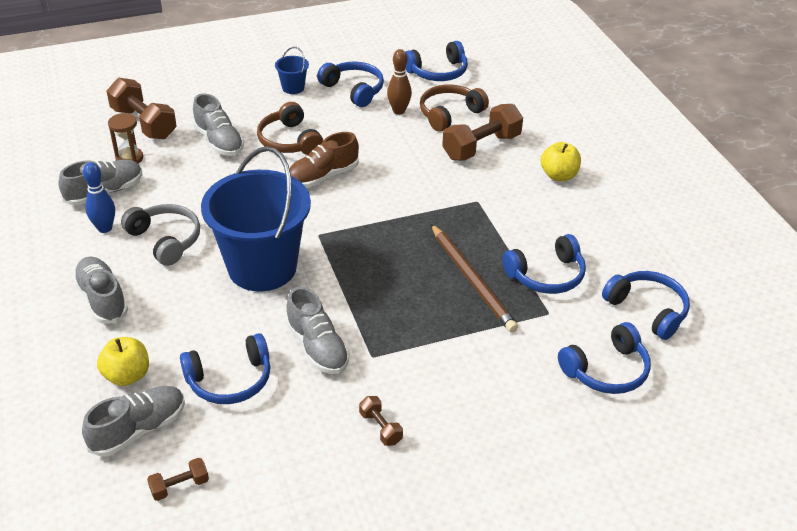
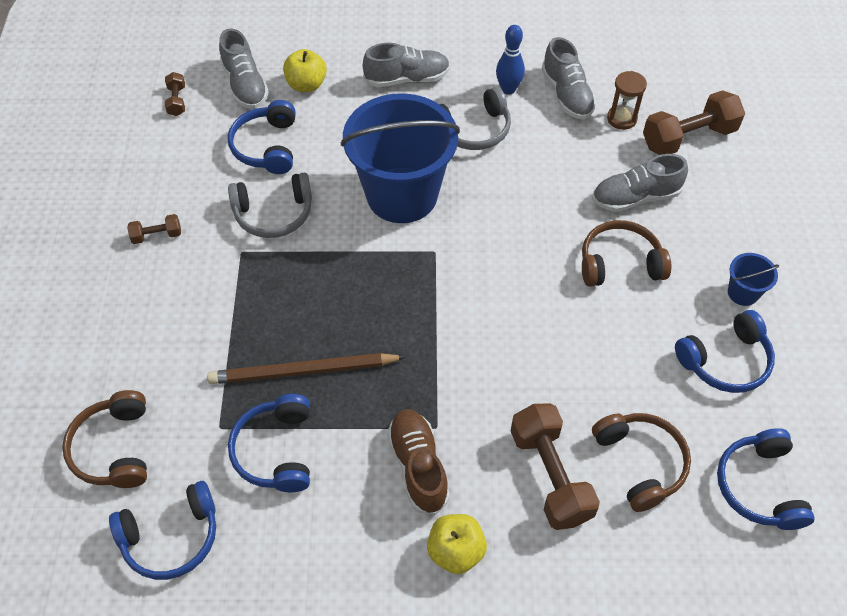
camera: 110 degrees right, 15 degrees up
(317, 347) = (274, 214): grey shoe -> grey headphones
(322, 177) = (537, 279): brown shoe -> brown shoe (418, 466)
(399, 111) = (661, 400): brown bowling pin -> none
(606, 370) = (114, 448): blue headphones -> brown headphones

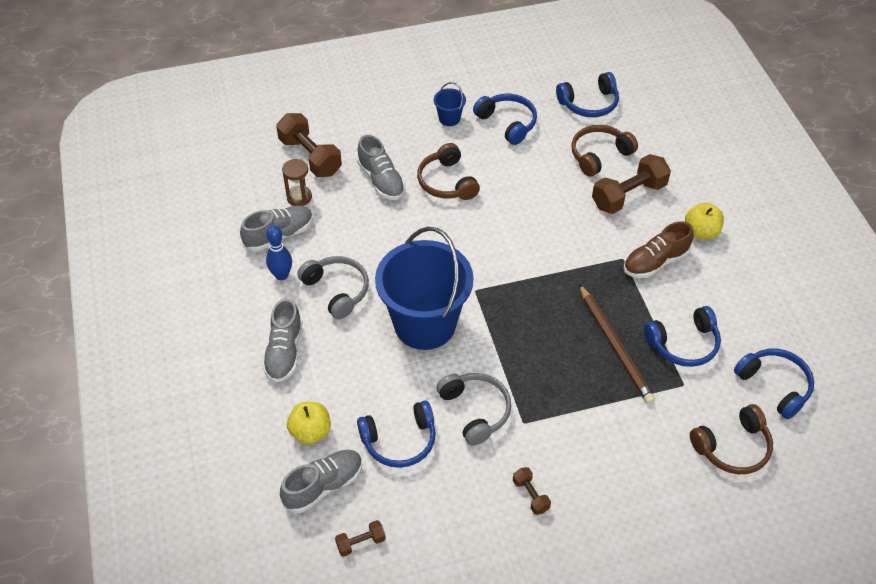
camera: 105 degrees left, 5 degrees down
(407, 79) = (284, 352): grey shoe -> grey shoe turned 150 degrees counterclockwise

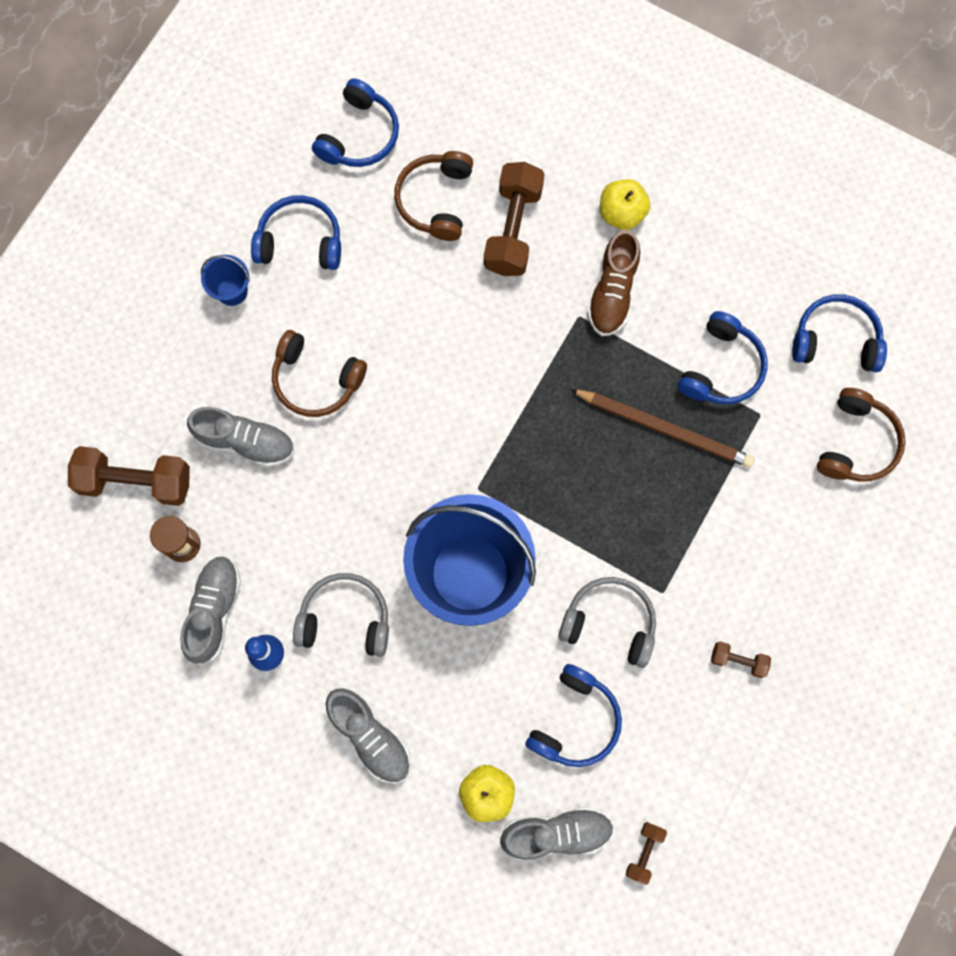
camera: 45 degrees left, 25 degrees up
(323, 486) = (556, 833): grey shoe -> grey shoe turned 75 degrees clockwise

